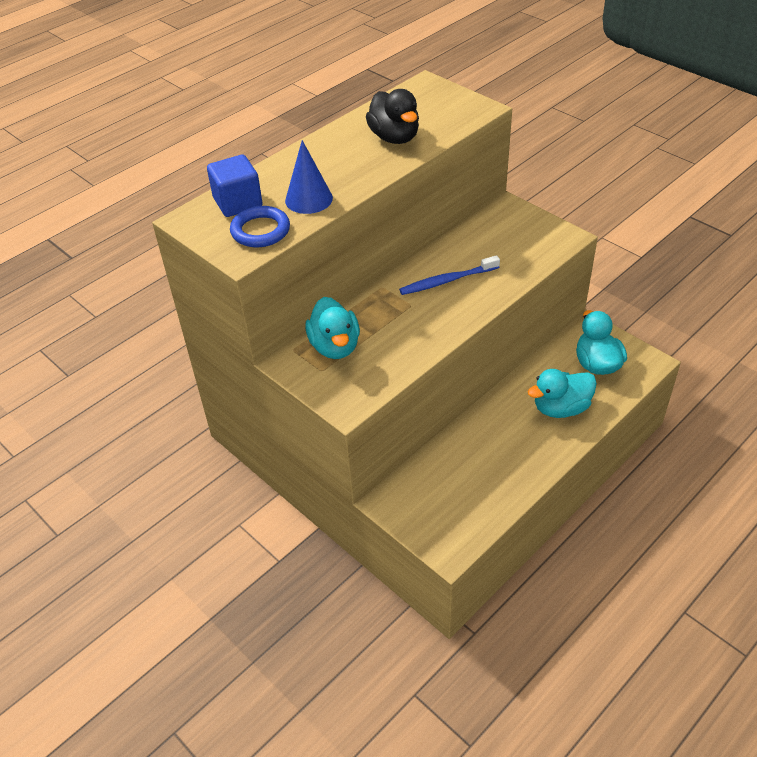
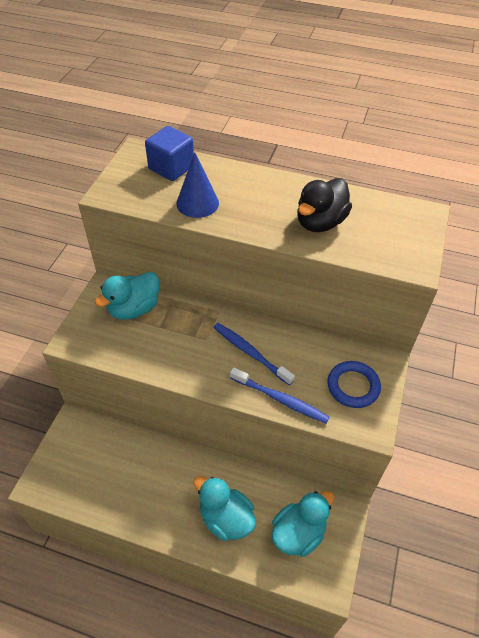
camera: 60 degrees right, 5 degrees up
(260, 231) = (142, 192): blue ring -> blue ring (353, 386)
(510, 278) = (280, 399): none -> blue toothbrush

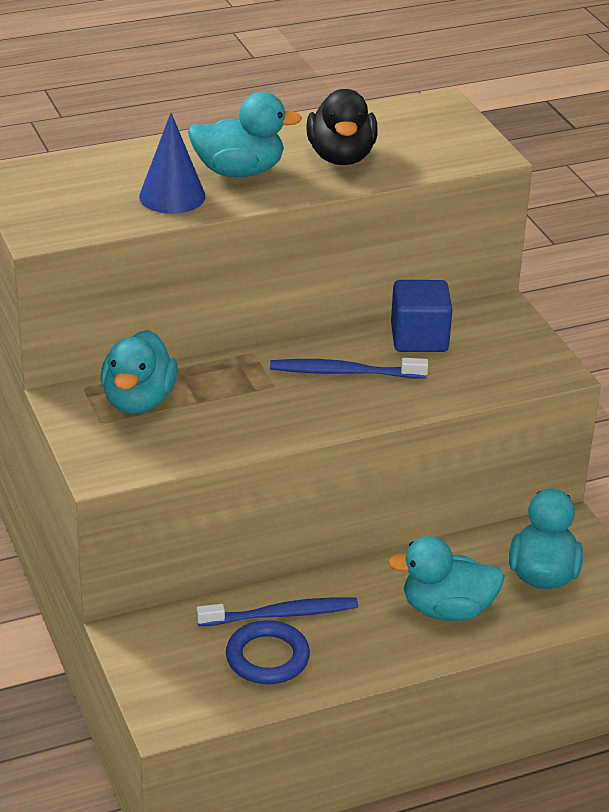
camera: 40 degrees left, 15 degrees down
(171, 168) = (84, 175): blue cube -> blue cube (419, 338)
(251, 204) = (239, 171): none -> turquoise duck
(280, 399) = (431, 395): blue toothbrush -> blue toothbrush (281, 614)
(353, 386) = (494, 346): blue ring -> blue ring (267, 657)

